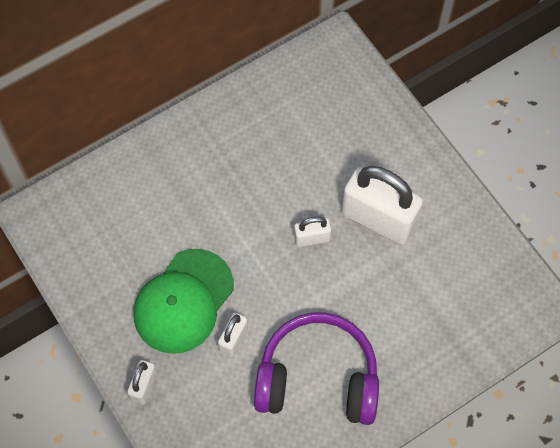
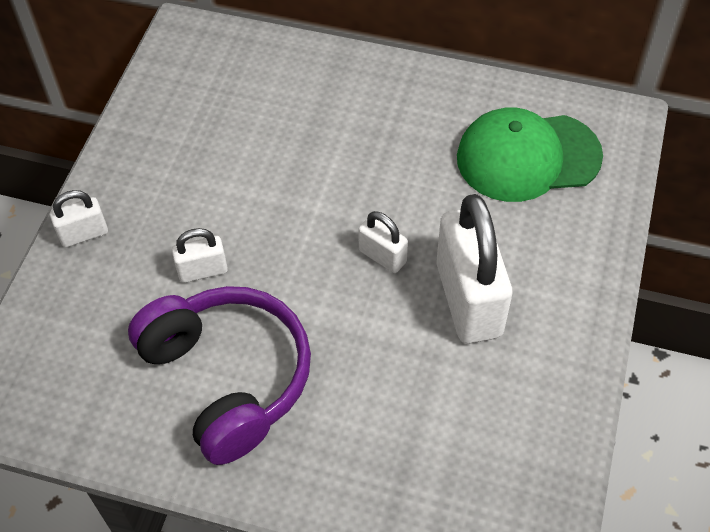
camera: 50 degrees right, 10 degrees down
(183, 301) = (204, 201): green cap -> green cap (527, 157)

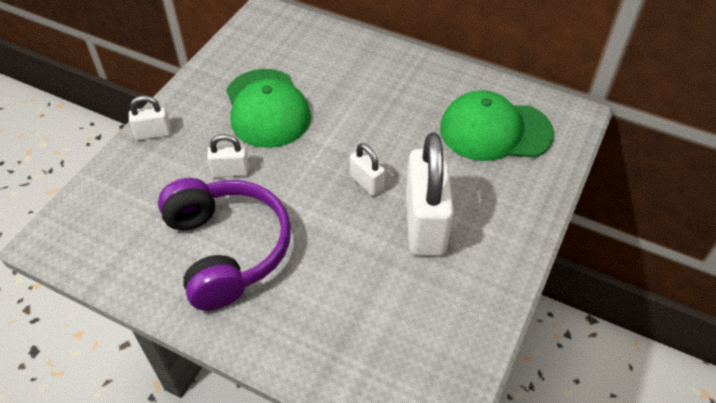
camera: 10 degrees right, 5 degrees down
(226, 173) = (267, 108): none -> green cap

